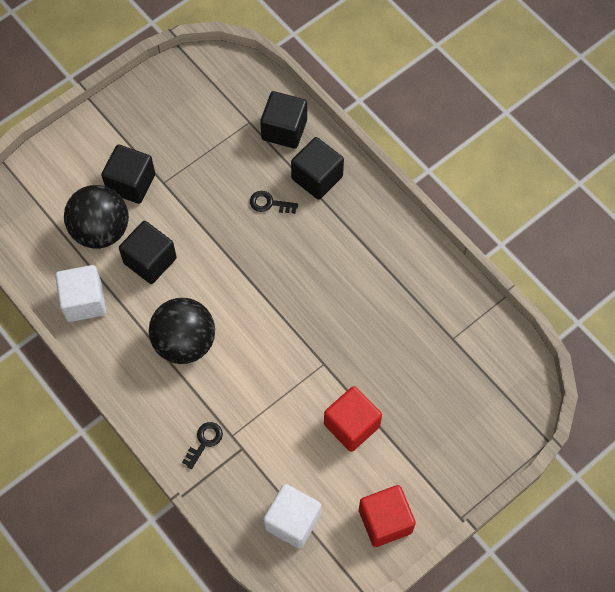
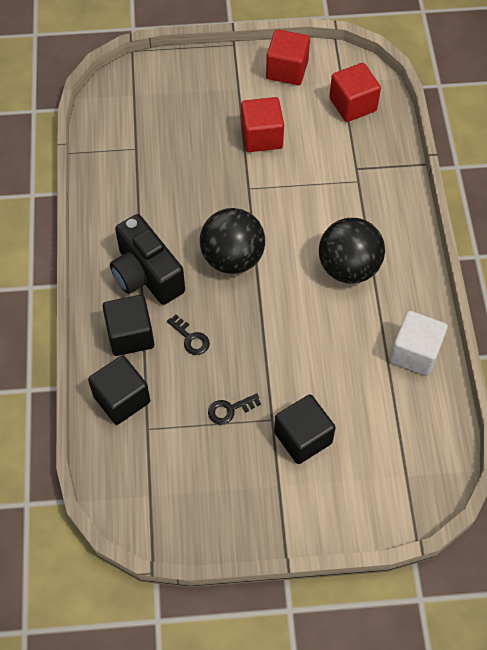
camera: 145 degrees left, 5 degrees down
(101, 230) = (360, 408): black ball -> black ball (232, 258)
(150, 261) = (333, 353): black cube -> none
(204, 442) = (382, 188): black key -> black key (229, 409)
(292, 521) = (353, 104): white cube -> red cube
(345, 231) = (146, 275): none -> black camera

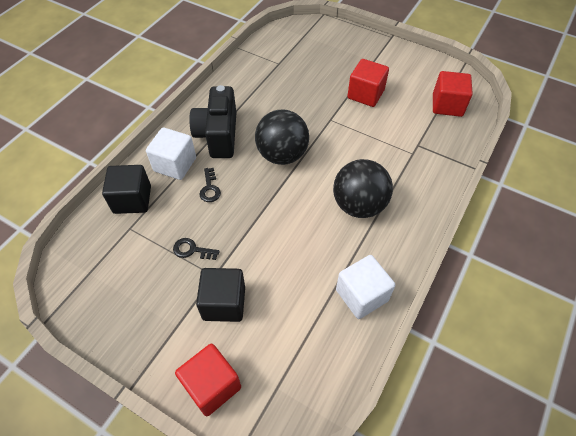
camera: 35 degrees right, 5 degrees down
(130, 335) = (175, 164): black cube -> white cube
(287, 70) = (416, 65): red cube -> red cube (212, 385)

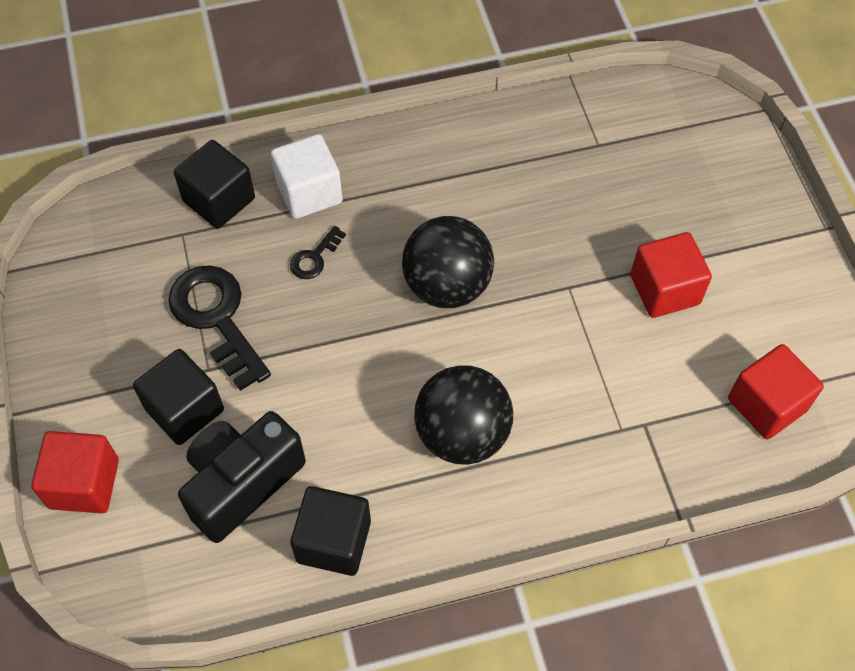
camera: 45 degrees right, 5 degrees up
(192, 250) = (217, 318): black key -> black key, size x2.09
(218, 135) = (400, 193): black camera -> black camera (242, 483)
(361, 295) = (334, 541): white cube -> black cube

